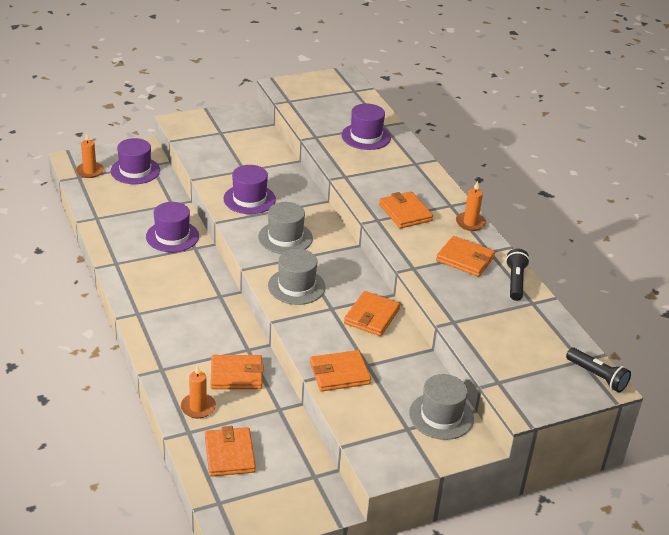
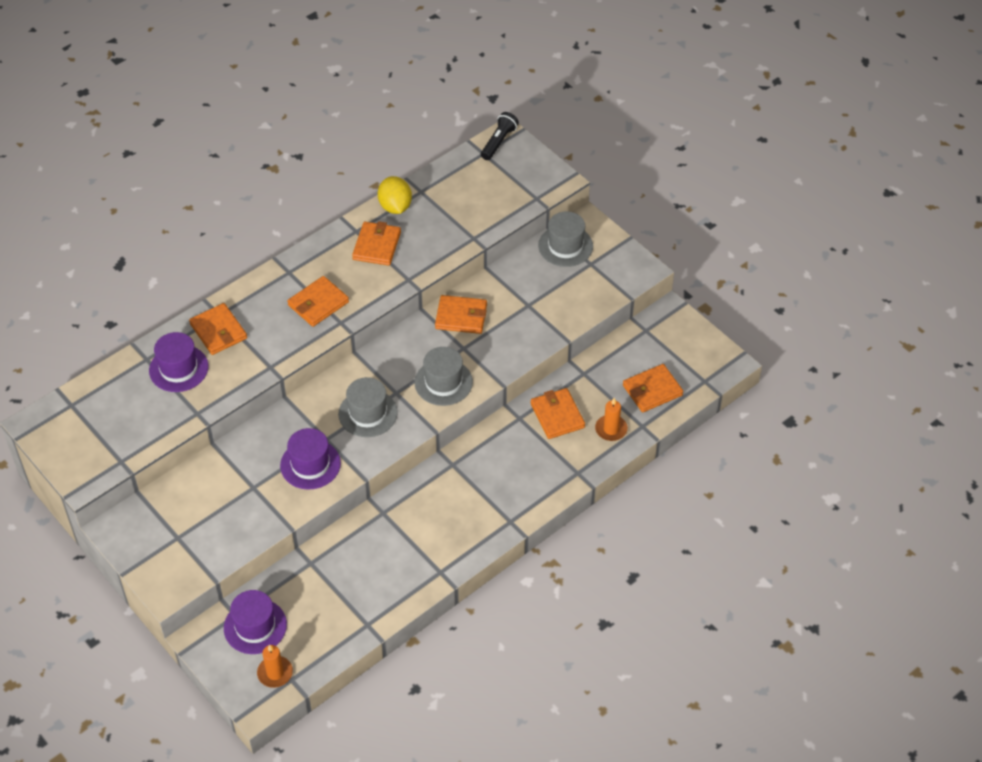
camera: 105 degrees left, 15 degrees up
(172, 236) = (371, 540): purple hat -> none
(339, 373) = (549, 320): orange wallet -> orange wallet (218, 331)
(470, 223) = (314, 252): orange candle -> none
(515, 281) = (395, 206): black flashlight -> yellow lemon

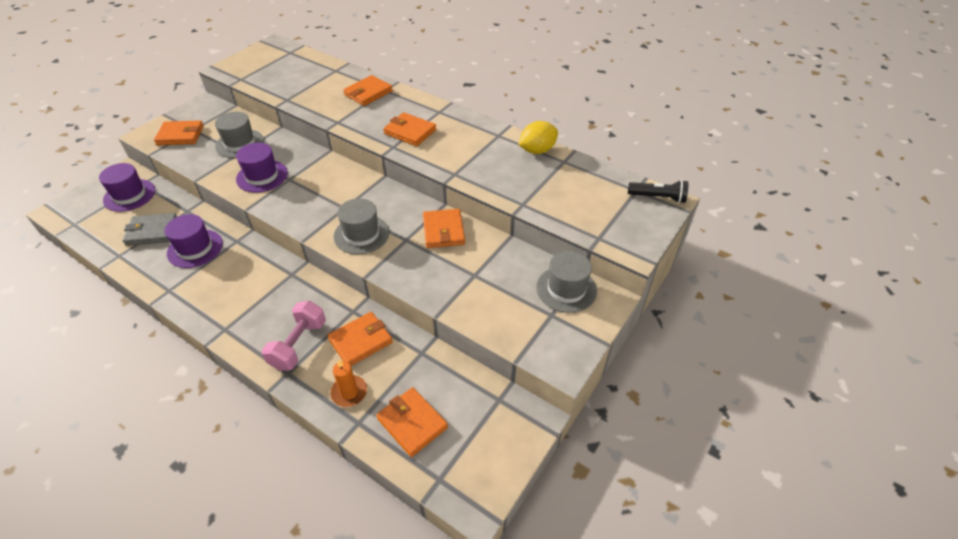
camera: 75 degrees right, 5 degrees down
(178, 368) = (328, 84): purple hat -> purple hat (195, 248)
(275, 673) = (82, 214): orange candle -> none
(336, 595) = (152, 231): none -> grey wallet
(368, 413) = (319, 196): grey hat -> grey hat (240, 143)
(377, 246) = (486, 149): orange wallet -> orange wallet (180, 135)
(547, 462) = (299, 345): none -> pink dumbbell

